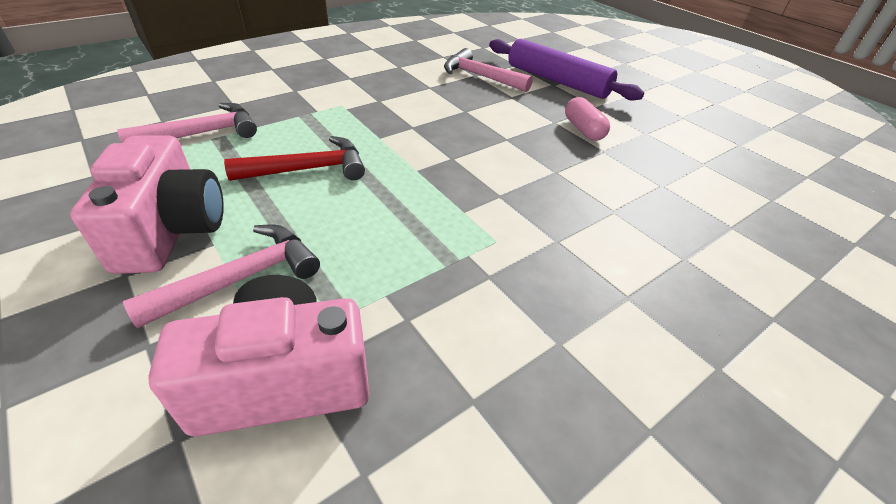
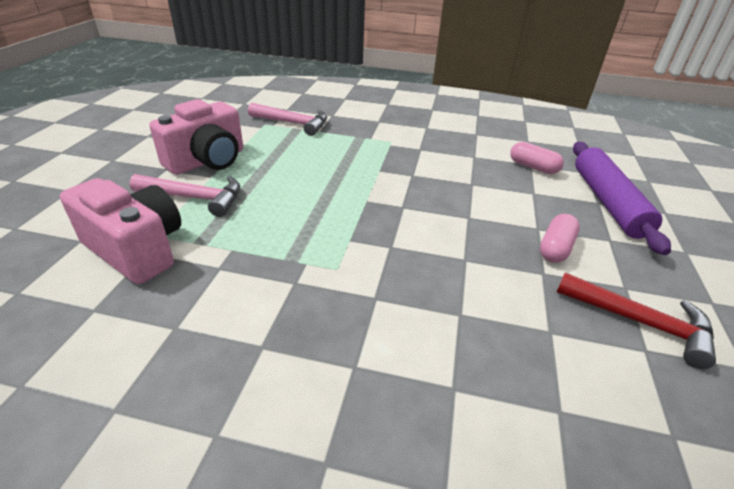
camera: 50 degrees right, 5 degrees down
(308, 169) = (309, 166): red hammer -> red hammer (640, 322)
(480, 76) = (533, 167): pink hammer -> pink capsule

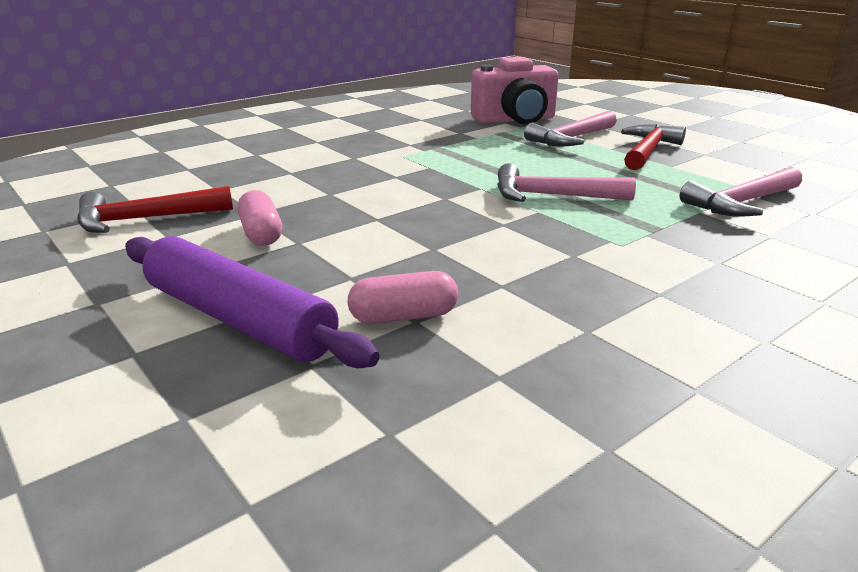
camera: 130 degrees right, 10 degrees down
(207, 161) = (648, 151): pink camera -> red hammer
(349, 172) = (552, 196): none -> pink hammer

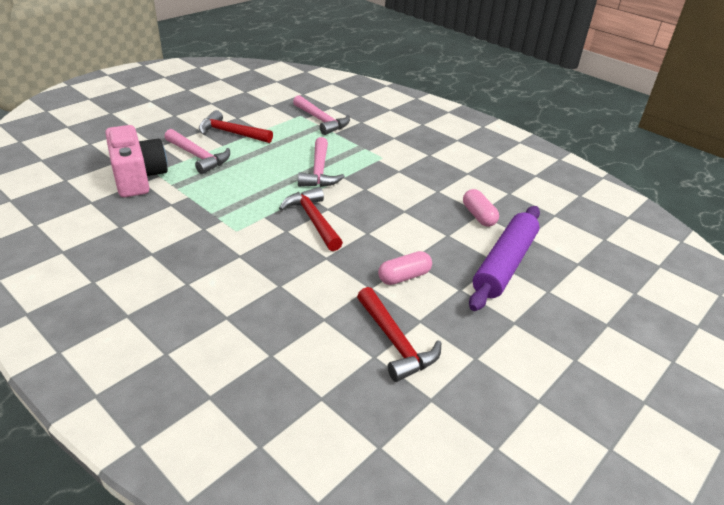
camera: 100 degrees left, 10 degrees up
(416, 189) = (313, 220): none -> red hammer

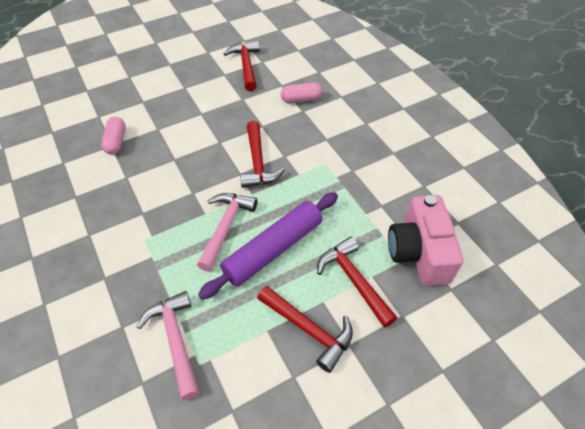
camera: 160 degrees left, 15 degrees up
(198, 157) = (354, 280): pink hammer -> red hammer
(404, 277) = (215, 101): pink capsule -> pink capsule (301, 99)
(504, 264) = (138, 98): purple rolling pin -> purple rolling pin (273, 249)

